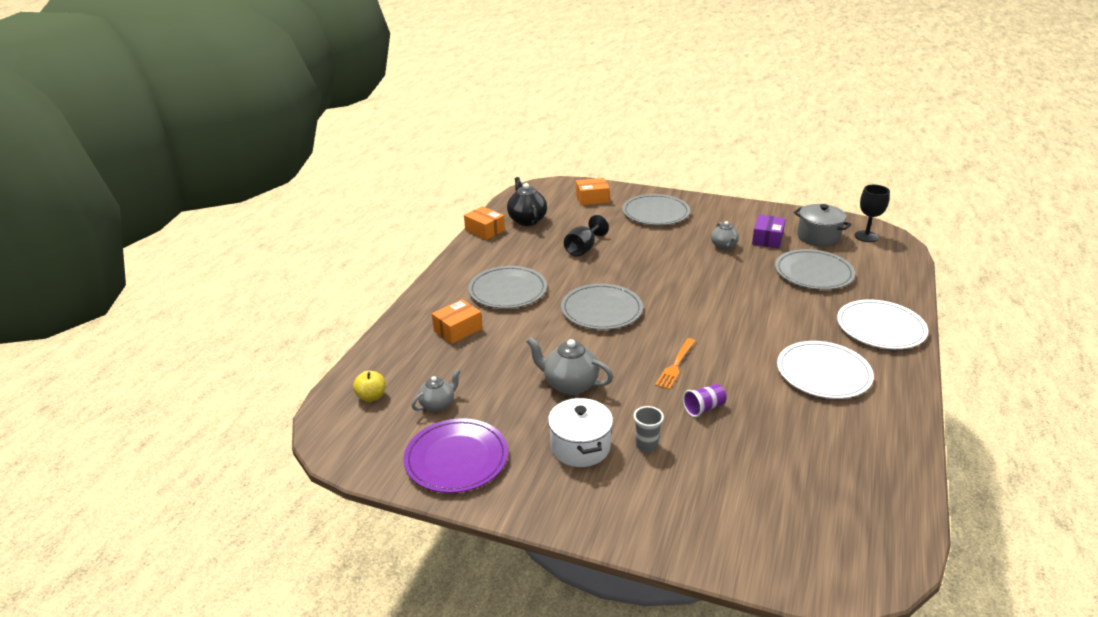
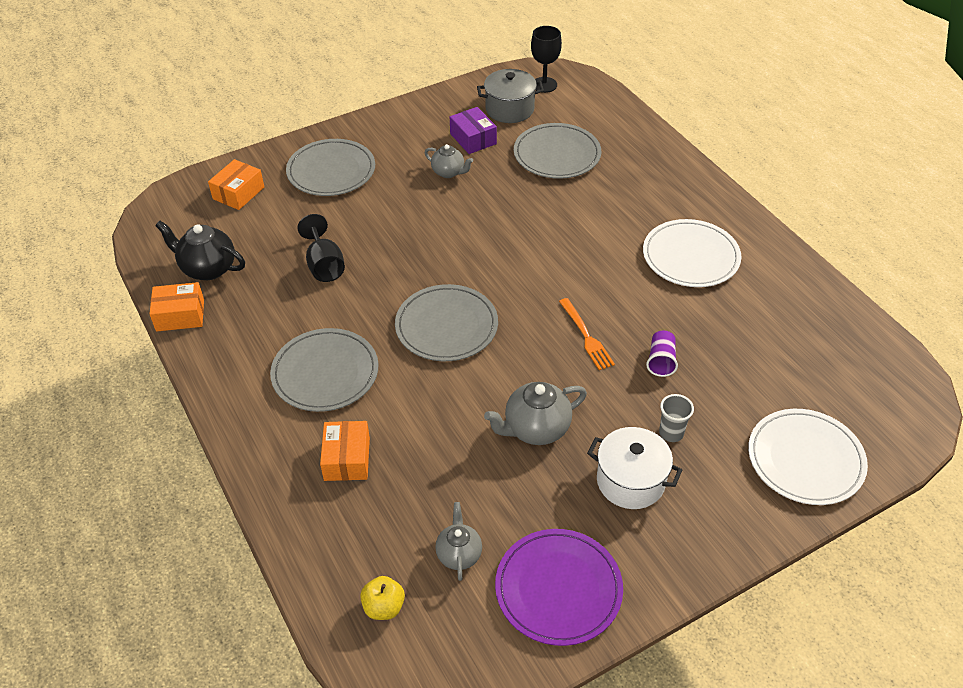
camera: 50 degrees left, 15 degrees up
(880, 328) = (671, 180): white plate -> white plate (805, 459)

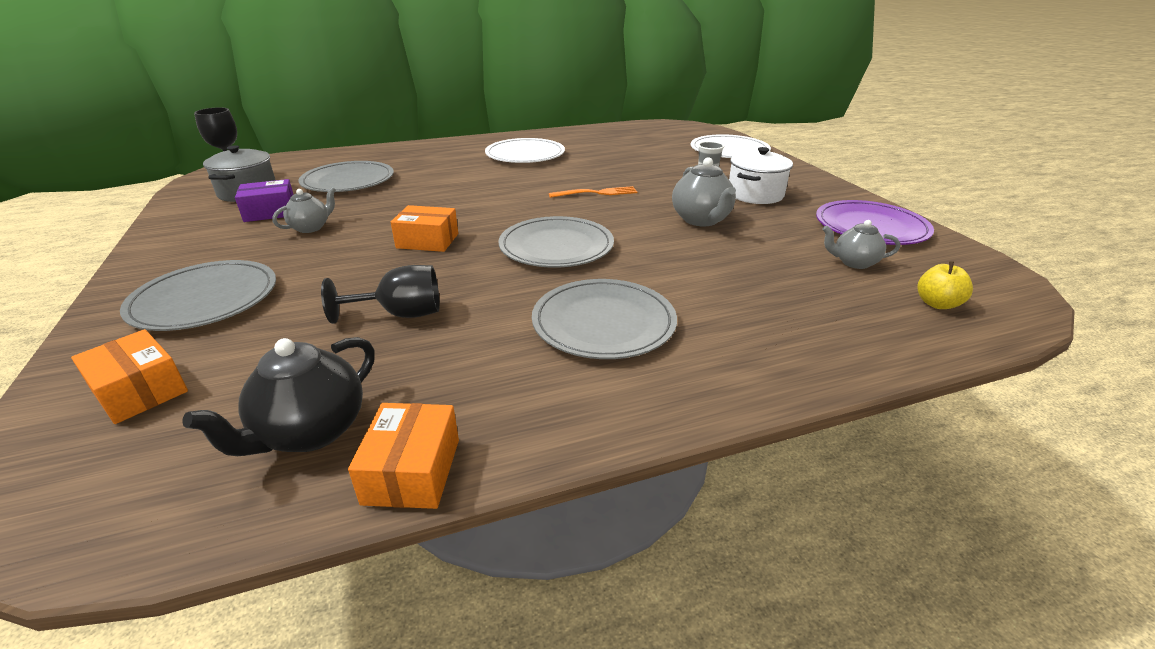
camera: 80 degrees left, 15 degrees down
(347, 459) = (744, 315): orange box -> orange box (427, 241)
(661, 361) = (633, 174): purple cup -> none

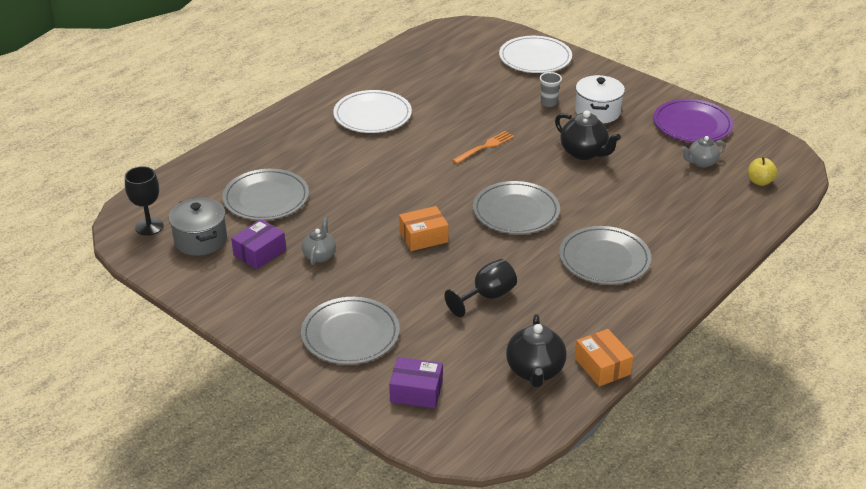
camera: 30 degrees left, 5 degrees up
(140, 391) = (416, 391): orange box -> purple box
(701, 220) = (584, 153): grey teapot -> black teapot

